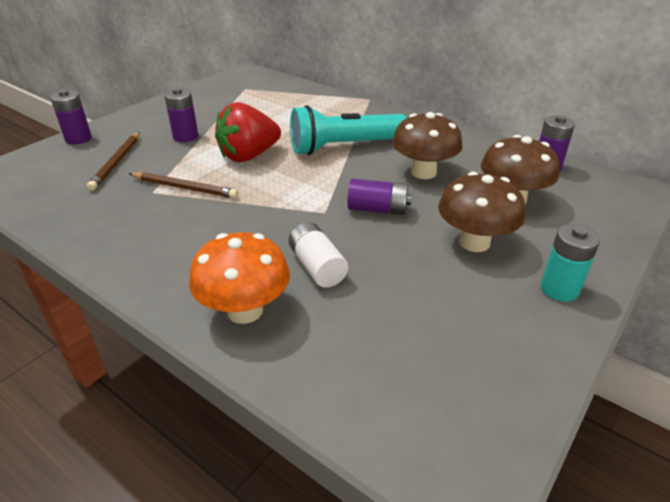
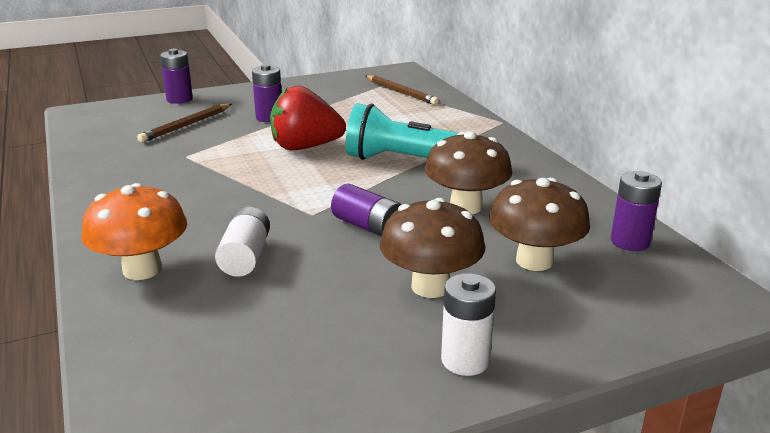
camera: 30 degrees right, 10 degrees down
(185, 188) = (215, 160): brown pencil -> brown pencil (401, 92)
(559, 289) = (465, 360): turquoise battery -> white battery

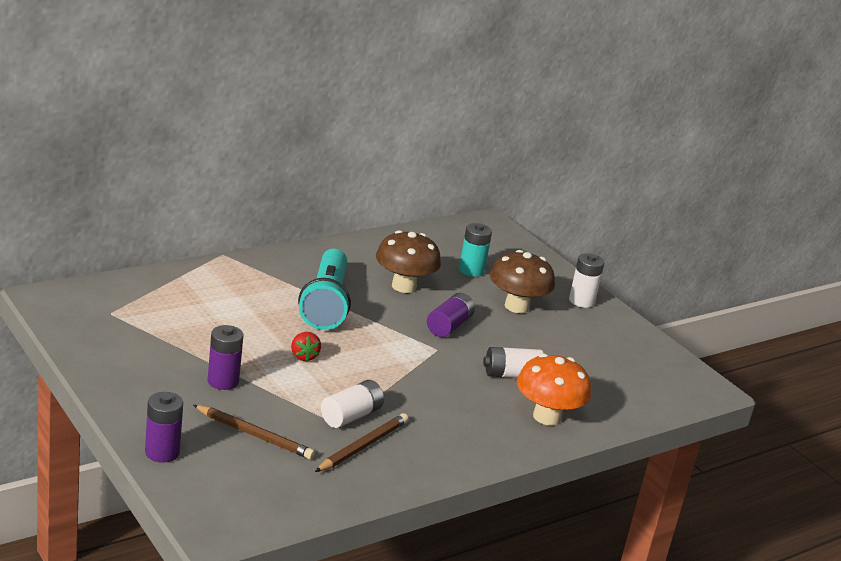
camera: 105 degrees left, 0 degrees up
(196, 161) = (351, 416): none -> white battery
(305, 147) = (304, 356): red strawberry -> red strawberry, size x0.47
(401, 92) = (133, 300): brown pencil -> brown pencil (363, 446)
(534, 261) = (471, 270): brown mushroom -> turquoise battery
(630, 242) = (434, 237): purple battery -> none

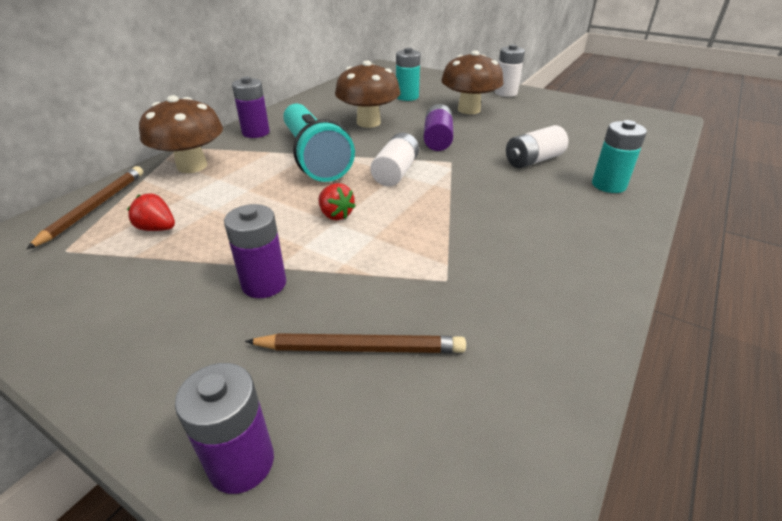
camera: 20 degrees left, 10 degrees up
(174, 320) = (157, 228): none -> red strawberry
(223, 277) = (192, 166): none -> brown mushroom
(294, 262) = (256, 132): none -> purple battery
(351, 416) = (447, 263): white battery -> white battery (395, 172)
(363, 446) = (499, 297): brown pencil -> brown pencil (95, 207)
(547, 417) = (608, 185): orange mushroom -> turquoise battery

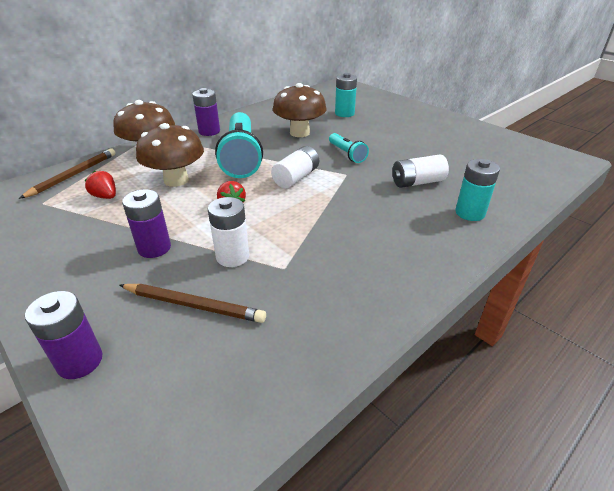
camera: 15 degrees right, 0 degrees up
(437, 140) = (347, 154): purple battery -> turquoise flashlight
(469, 110) = (390, 130): brown mushroom -> brown mushroom (176, 180)
(506, 93) = (433, 118): white battery -> white battery (232, 256)

